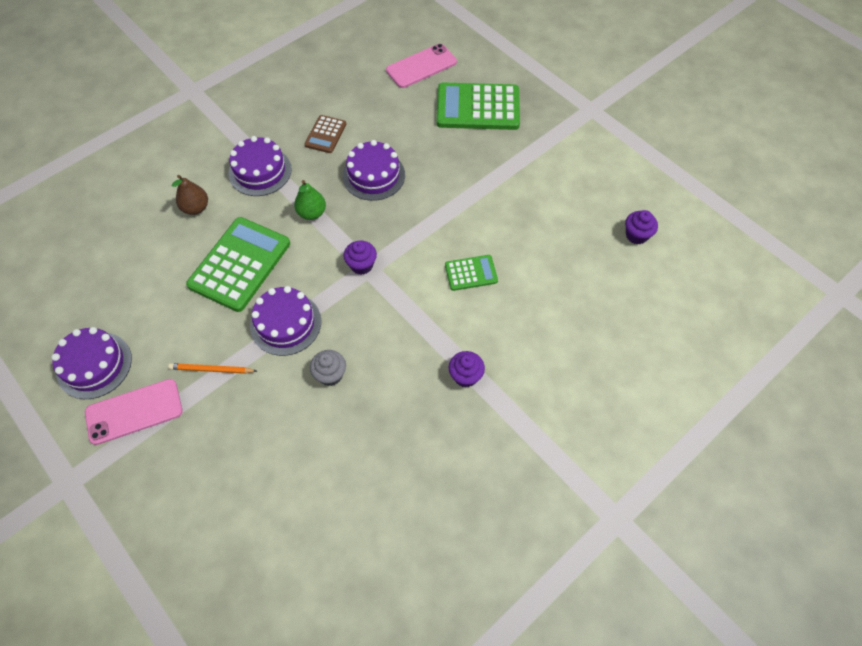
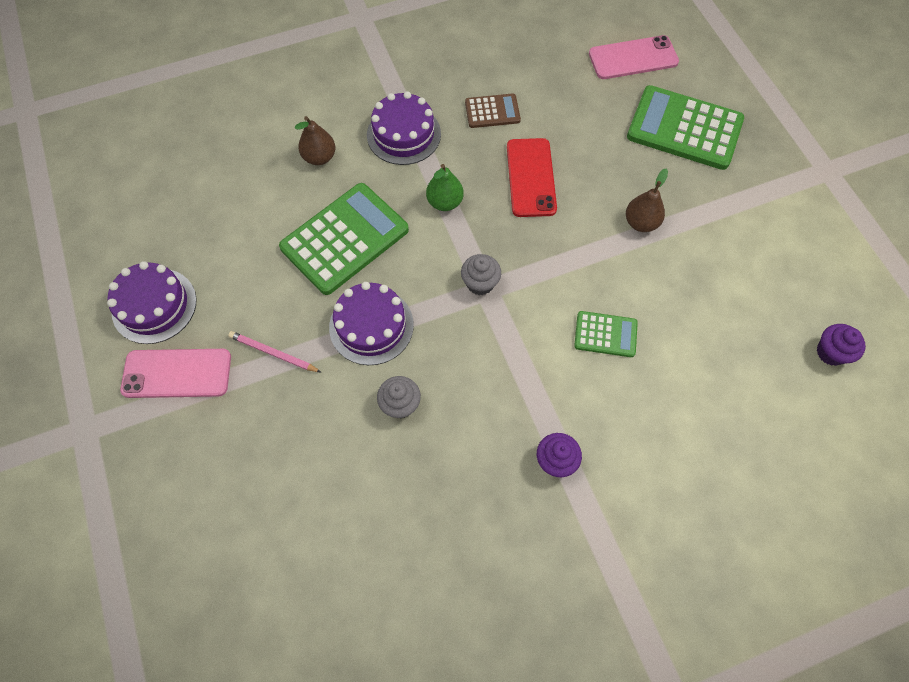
camera: 20 degrees right, 5 degrees up
(211, 370) = (273, 353): orange pencil -> pink pencil
(325, 134) = (492, 111): brown calculator -> brown calculator turned 135 degrees counterclockwise
(361, 265) = (480, 283): purple cupcake -> grey cupcake
(373, 175) = (531, 177): purple cake -> red phone
(469, 184) = (641, 223): none -> brown pear

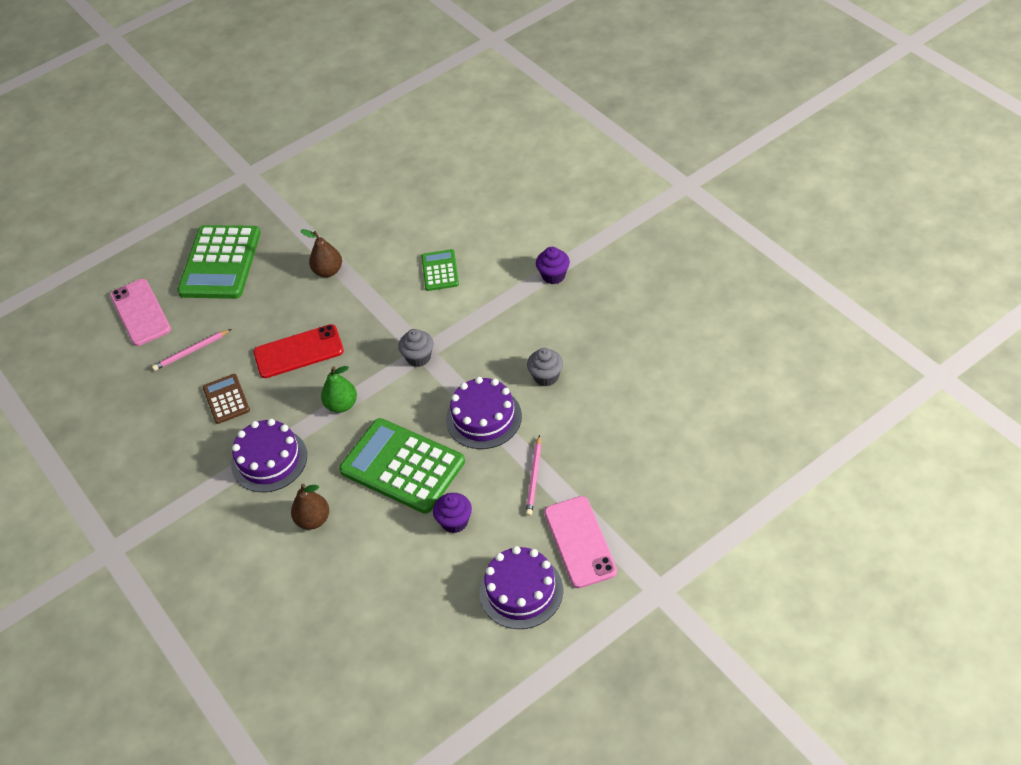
camera: 100 degrees left, 15 degrees down
(565, 92) = (191, 351): none -> pink pencil
(830, 352) = (413, 153): purple cupcake -> purple cupcake (455, 521)

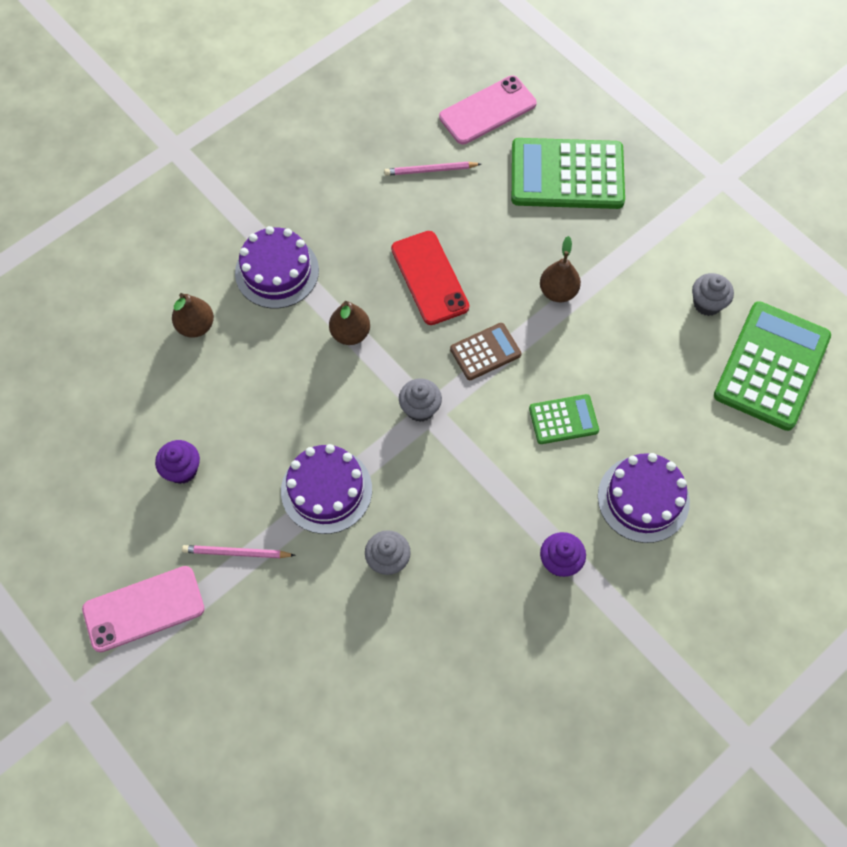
camera: 80 degrees right, 15 degrees up
(191, 351) = (430, 170): pink pencil -> pink pencil turned 60 degrees counterclockwise
(226, 399) = (361, 216): brown calculator -> brown calculator (485, 352)
(342, 405) = (350, 333): green pear -> brown pear
(355, 187) = (707, 303): none -> grey cupcake
(402, 466) = (260, 407): green calculator -> green calculator (771, 366)
(521, 591) = (86, 547): purple cake -> purple cake (643, 499)

